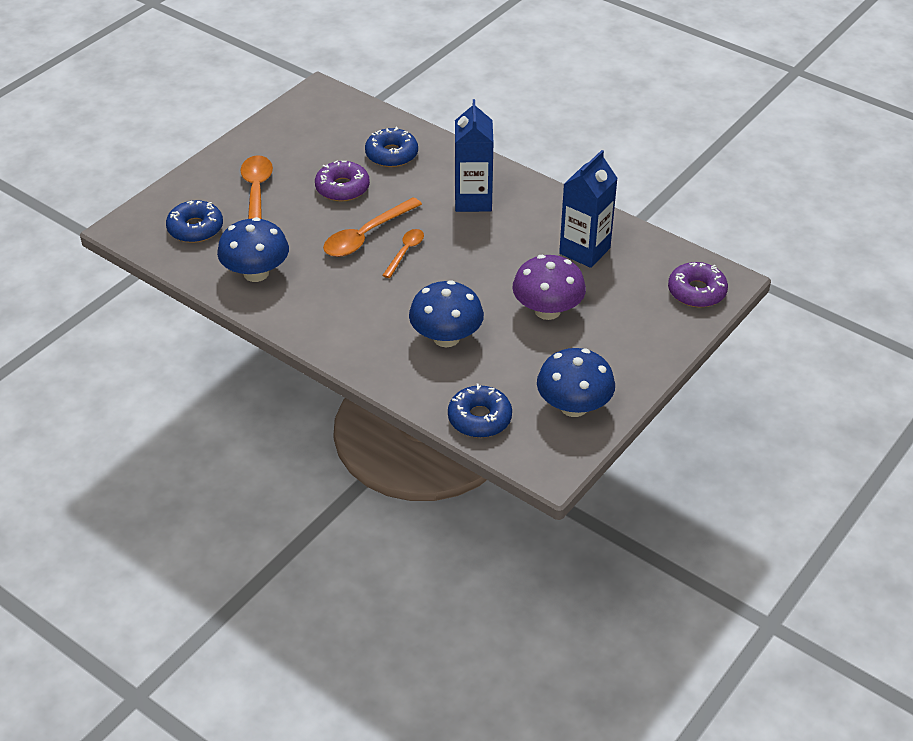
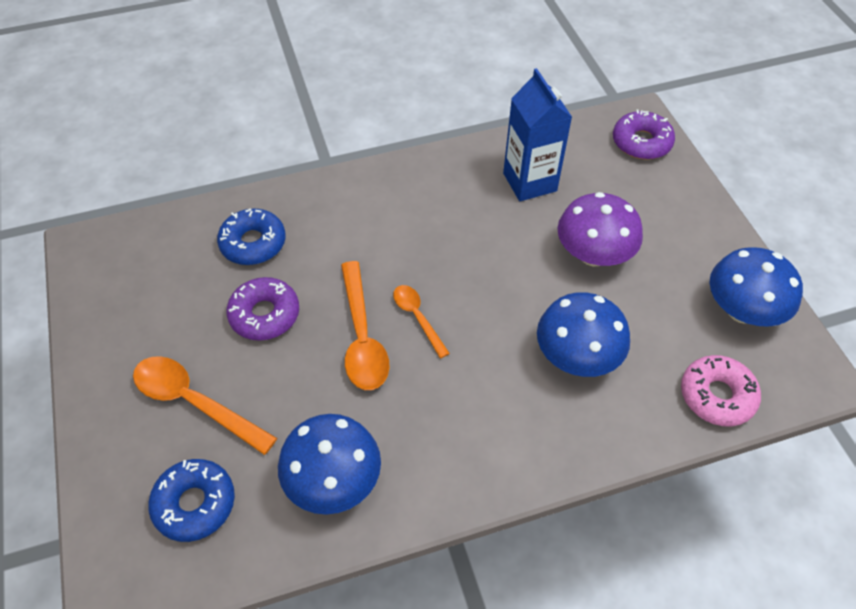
camera: 55 degrees left, 10 degrees up
(473, 200) = (386, 220): blue carton -> none
(479, 418) = (717, 396): blue donut -> pink donut

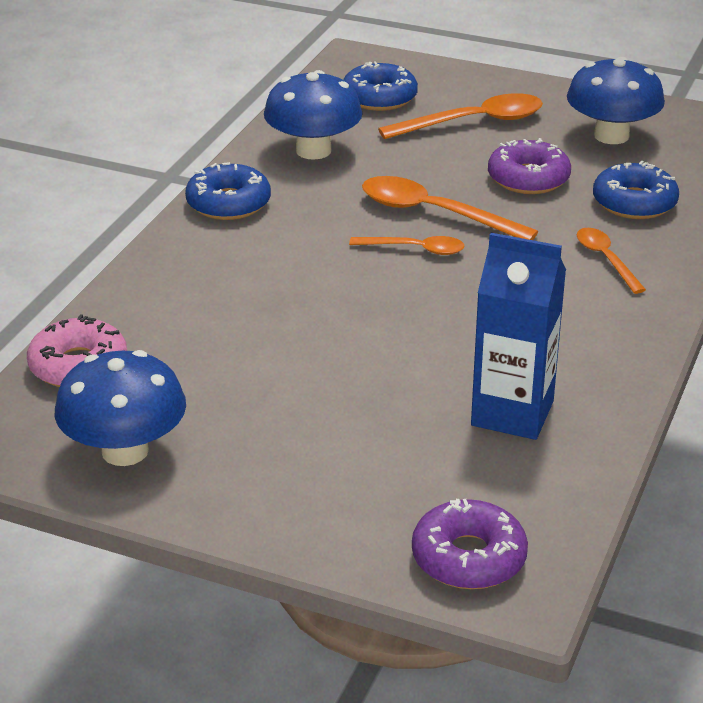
camera: 130 degrees right, 20 degrees down
(340, 221) = (606, 259): none -> orange spoon
(465, 474) = (228, 203): none -> blue donut
(577, 356) = (242, 312): blue mushroom -> blue mushroom (611, 136)
(593, 254) = (342, 395): purple mushroom -> none

